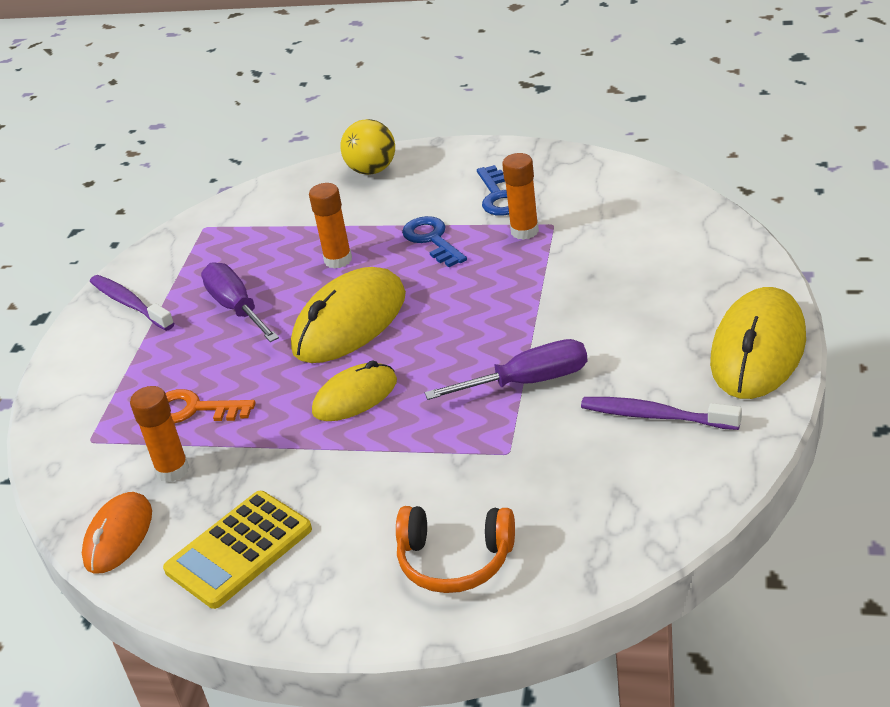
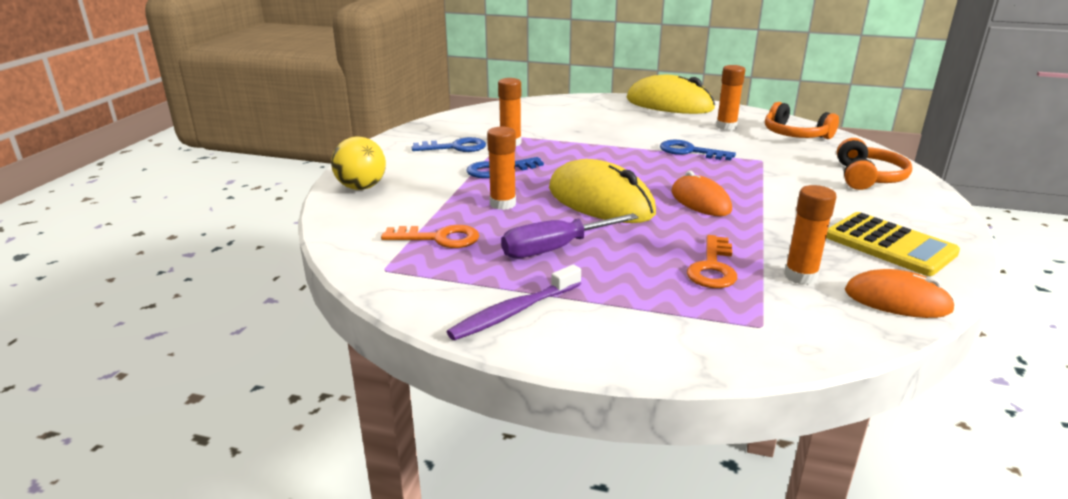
camera: 90 degrees left, 10 degrees down
(259, 240) = (439, 238): none -> orange key
(355, 397) = (700, 201): yellow mouse -> orange mouse
(528, 382) = (690, 151): purple screwdriver -> blue key
(637, 494) = (795, 135): none -> orange headphones
(655, 416) = (726, 127): purple toothbrush -> orange glue stick

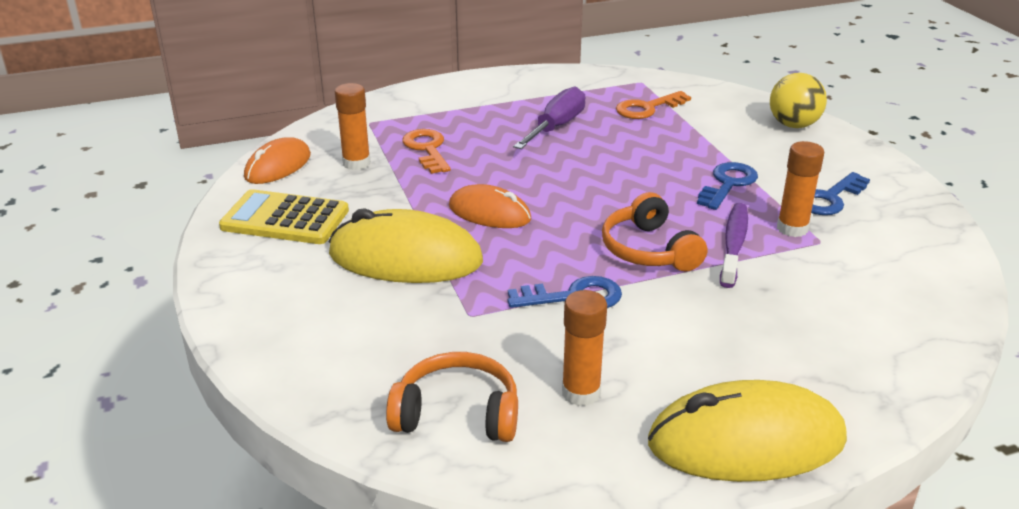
camera: 145 degrees right, 5 degrees up
(502, 204) = (656, 149): orange glue stick -> none
(514, 312) = (525, 85): purple toothbrush -> purple toothbrush (734, 244)
(600, 201) = (580, 180): yellow mouse -> yellow mouse (405, 258)
(868, 177) = (317, 327): orange headphones -> orange headphones (648, 250)
(897, 300) = (278, 166): orange mouse -> orange mouse turned 45 degrees counterclockwise

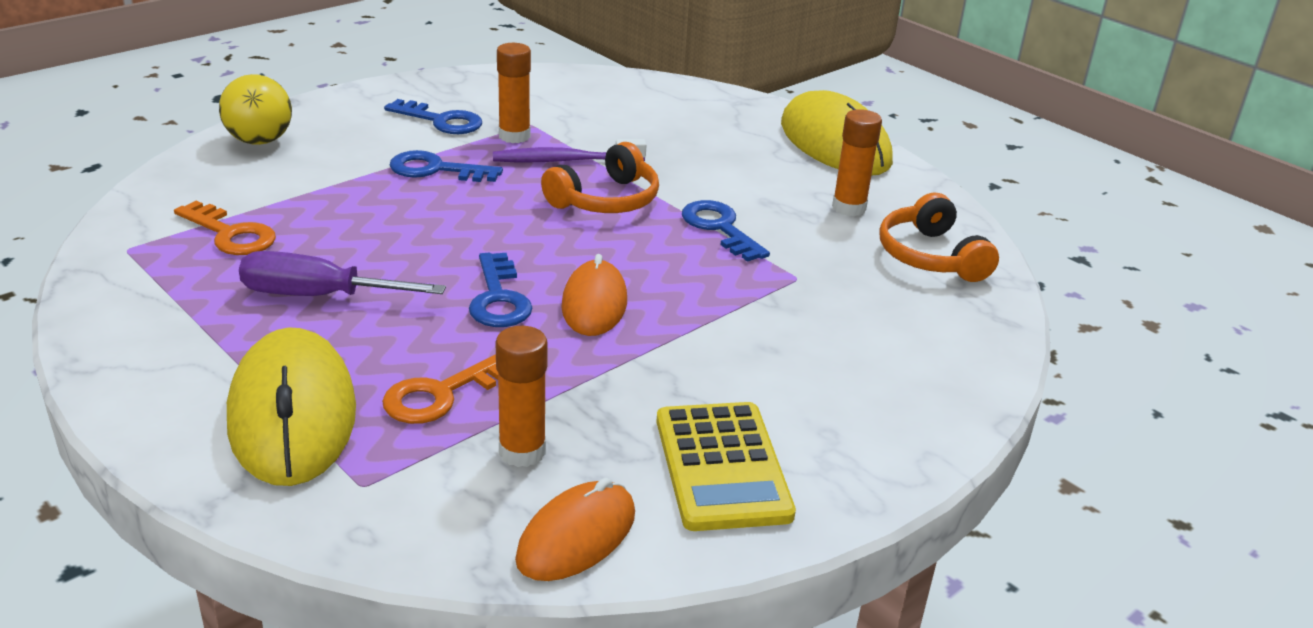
camera: 115 degrees left, 0 degrees up
(278, 166) = (576, 537): orange mouse -> orange mouse turned 60 degrees counterclockwise
(405, 258) = (734, 340): yellow mouse -> yellow mouse (293, 415)
(518, 180) = (498, 298): none -> blue key

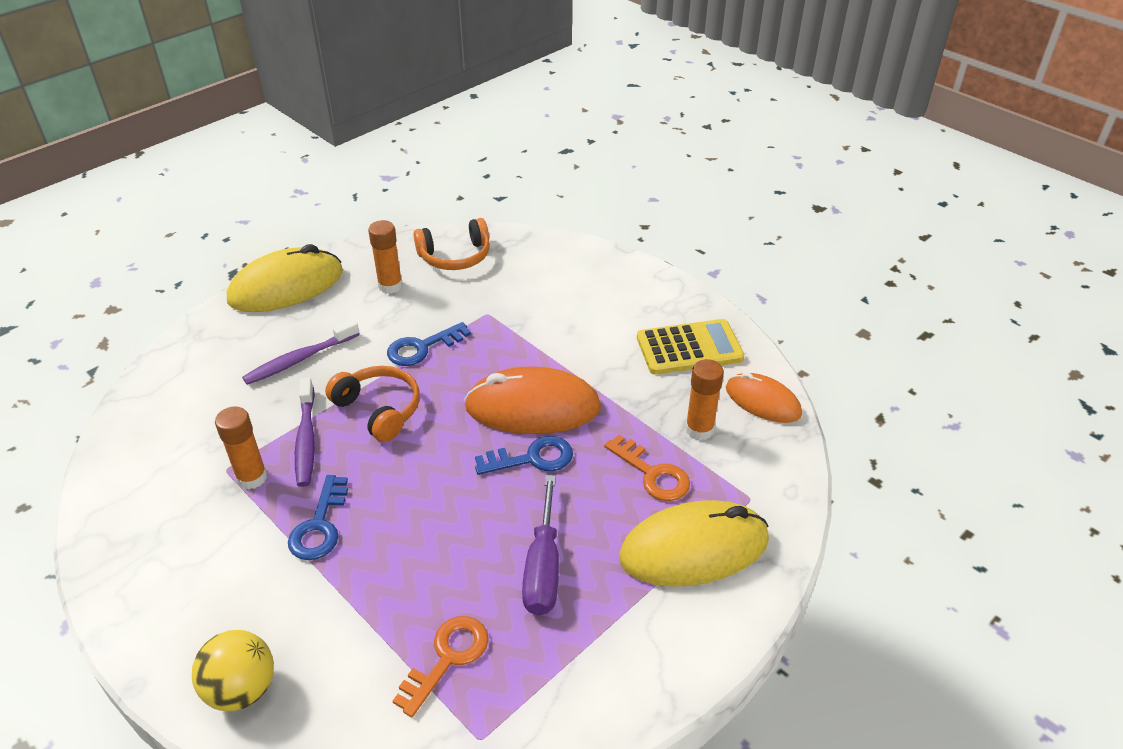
camera: 90 degrees left, 10 degrees up
(441, 121) = (210, 537): blue key -> none
(594, 304) = (533, 407): orange mouse -> orange mouse, size x1.64
(697, 154) = (299, 359): none -> purple toothbrush

